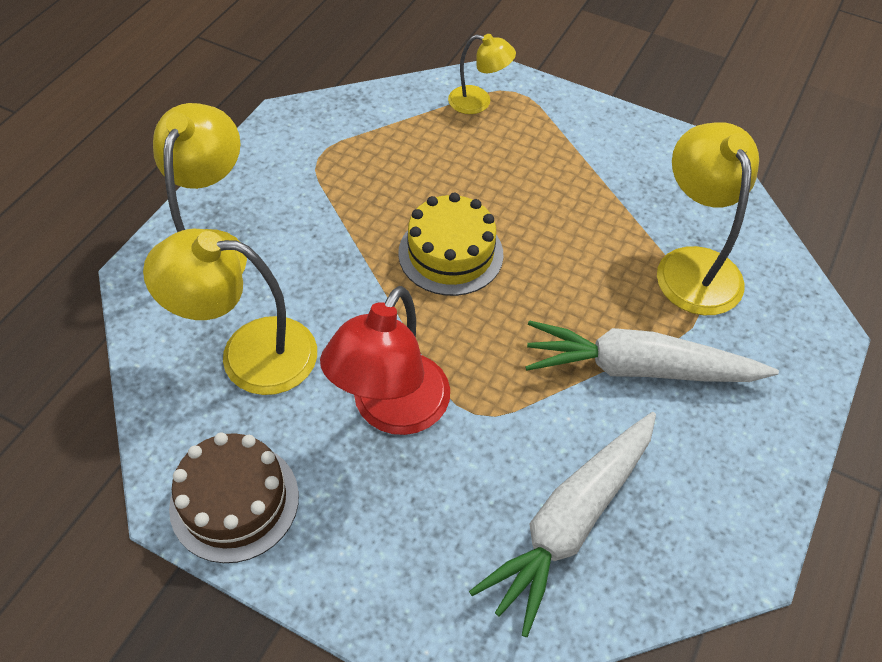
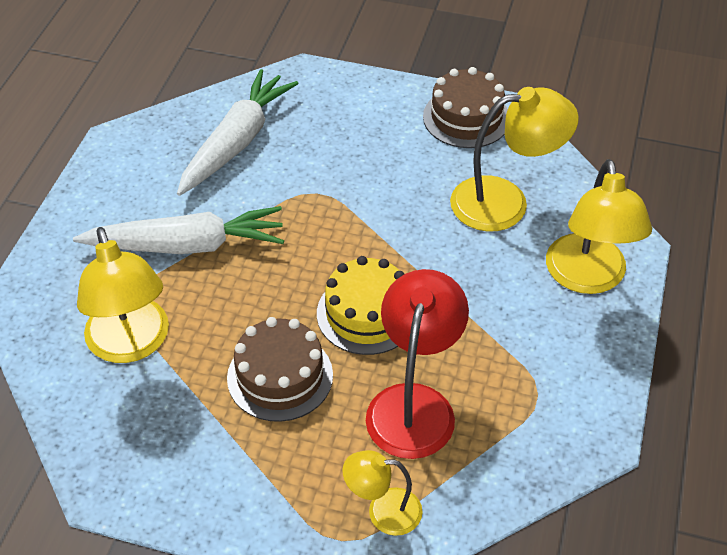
camera: 170 degrees right, 5 degrees down
(392, 411) = (379, 184): red lamp -> red lamp (414, 404)
(547, 211) = (280, 376): none -> brown cake

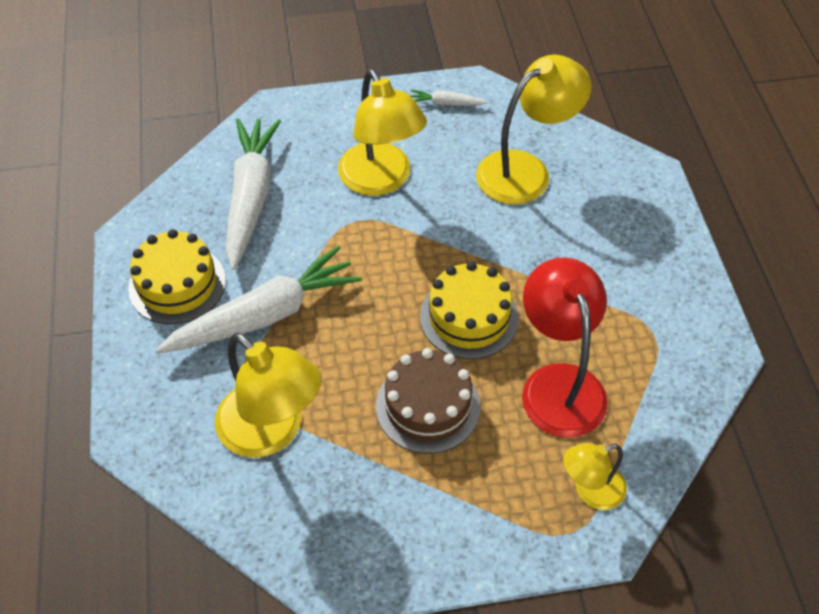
camera: 25 degrees left, 5 degrees up
(130, 193) = (177, 284): none -> yellow cake
(466, 118) = (446, 104): brown cake -> white carrot
(588, 278) = (633, 214): yellow lamp -> yellow lamp (381, 180)

